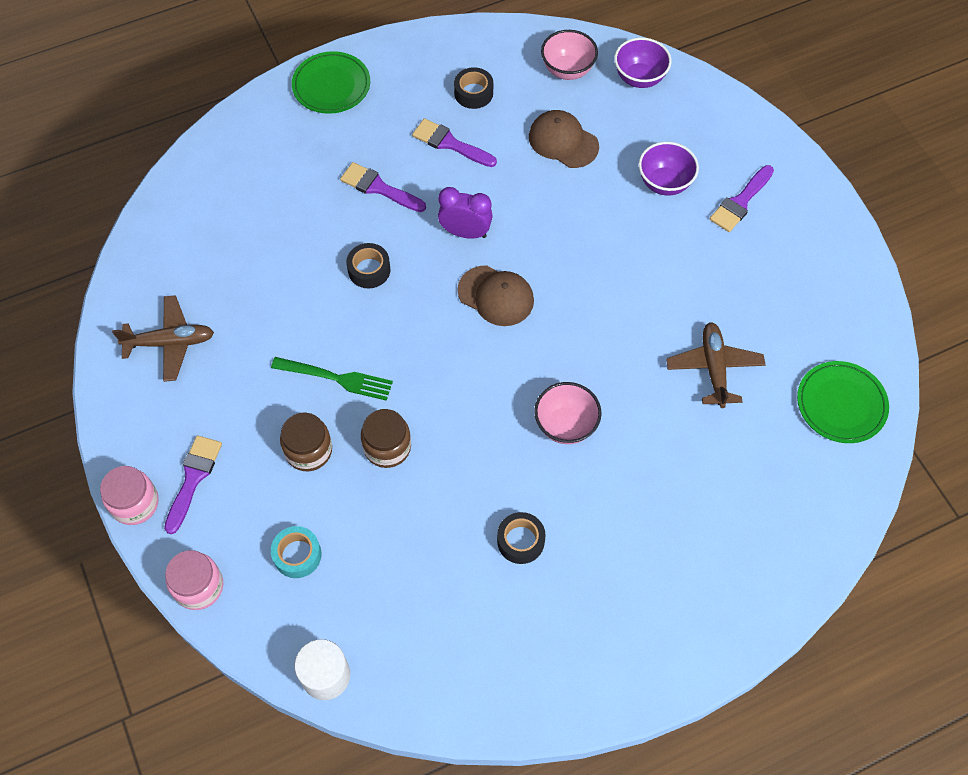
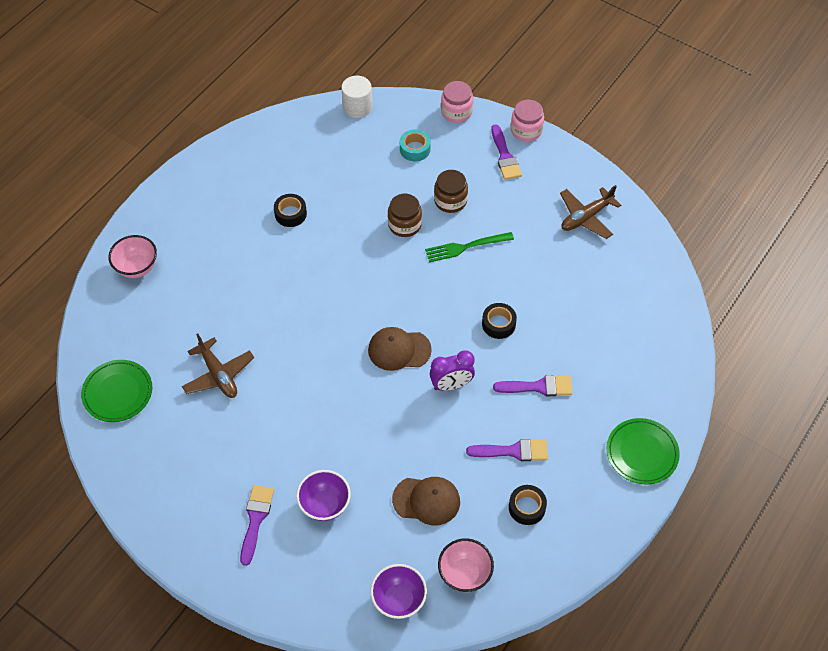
camera: 150 degrees right, 5 degrees down
(565, 425) = (300, 290): pink bowl -> pink bowl (137, 267)

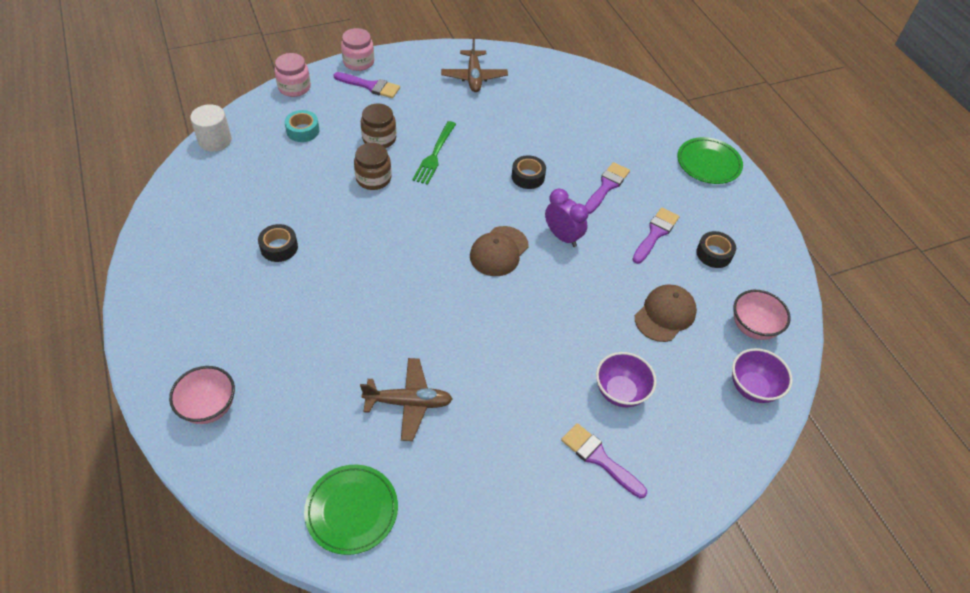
camera: 60 degrees left, 5 degrees down
(451, 385) = (562, 237): purple clock -> purple clock turned 60 degrees counterclockwise

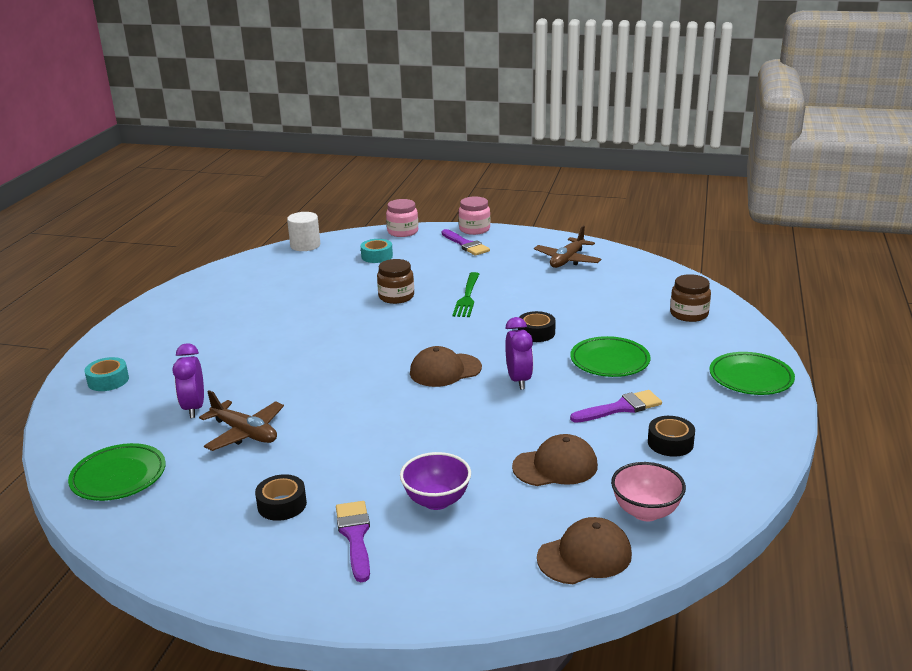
camera: 40 degrees right, 25 degrees down
(209, 407) = (108, 380): pink bowl -> turquoise tape
(279, 247) = (272, 313): black tape -> black tape (282, 504)
(332, 398) = (194, 408): none -> purple clock
(379, 139) = (432, 275): brown jar -> brown jar (689, 314)
(434, 155) = (467, 297): green fork -> green fork turned 45 degrees counterclockwise
(606, 186) = (609, 361): purple brush -> green plate
(752, 388) = (584, 556): purple bowl -> brown cap

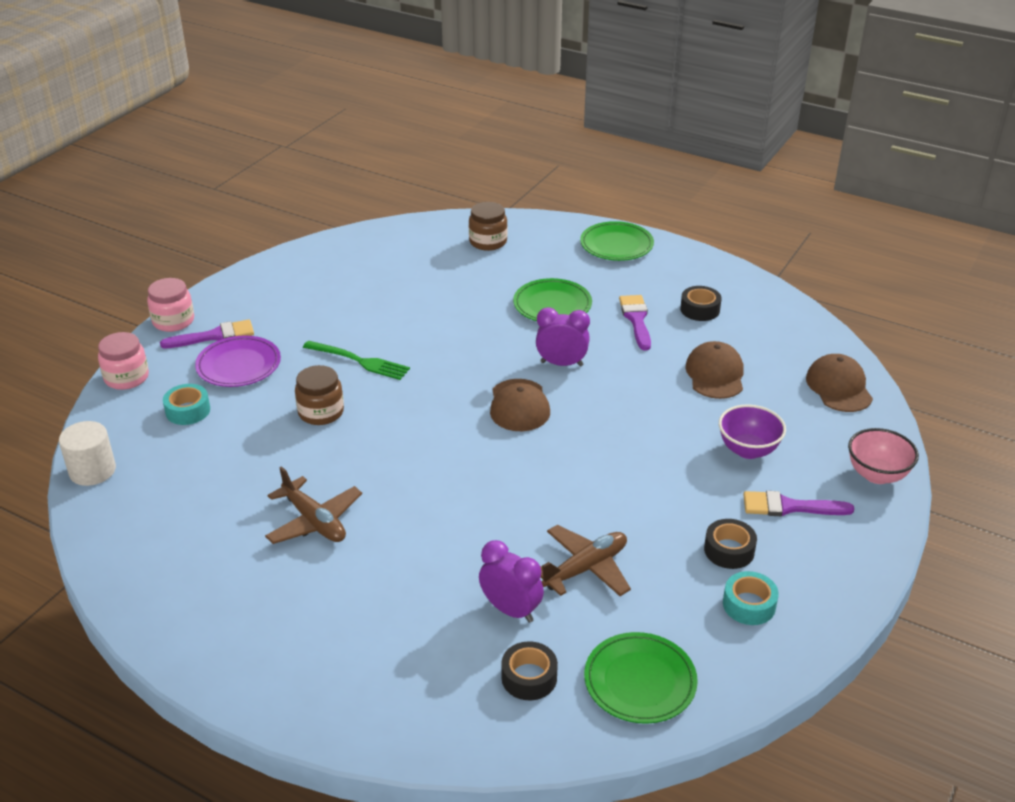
camera: 75 degrees left, 10 degrees up
(108, 380) = (397, 697): turquoise tape -> turquoise tape (749, 605)
(194, 408) = (511, 610): purple clock -> purple clock turned 150 degrees counterclockwise
(436, 259) = (239, 365): none -> purple plate
(536, 333) = (472, 333): black tape -> black tape (529, 677)
(567, 260) = (317, 278): brown plane -> brown plane (314, 521)
(646, 512) = (790, 345): pink bowl -> pink bowl (877, 475)

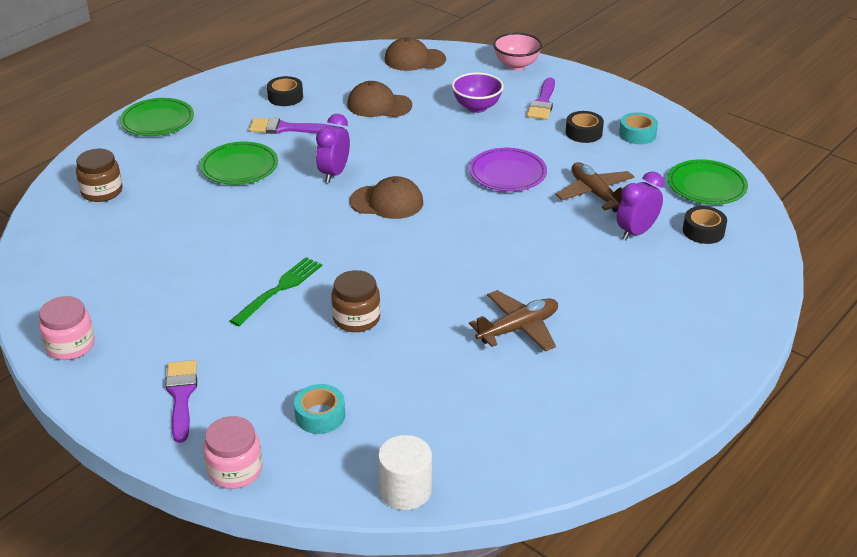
camera: 80 degrees left, 0 degrees up
(173, 321) = (130, 432): pink jar -> pink jar (70, 345)
(239, 365) = (250, 376): purple plate -> purple plate (507, 174)

